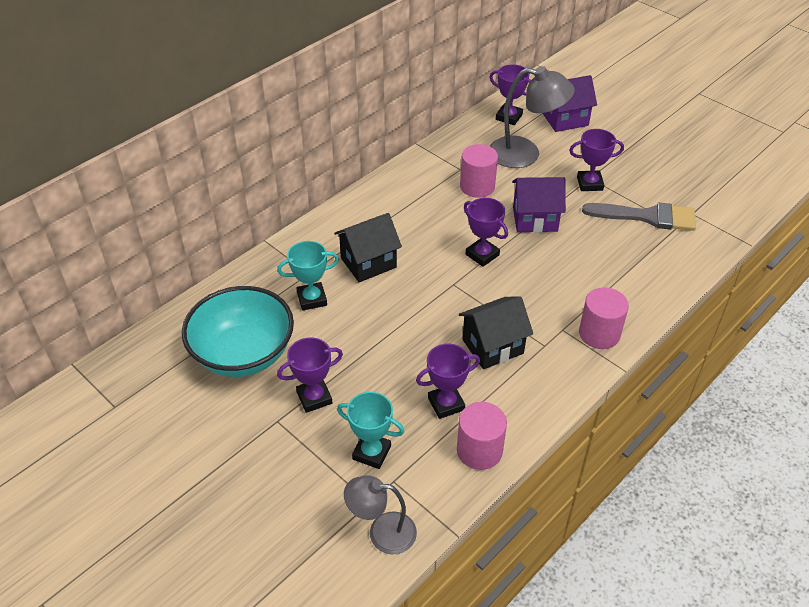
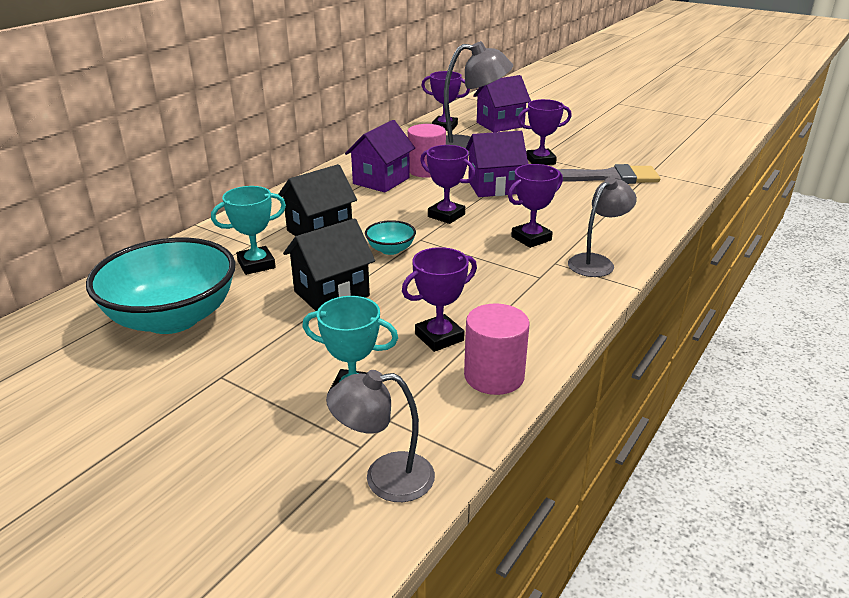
camera: 10 degrees left, 15 degrees down
(314, 398) = (269, 349): purple trophy -> purple trophy (531, 238)
(425, 294) = (390, 249): none -> turquoise bowl
(432, 197) = (381, 181): none -> purple house
(493, 346) = (480, 283): black house -> black house (331, 294)
(599, 333) = (597, 262): pink cylinder -> grey lamp

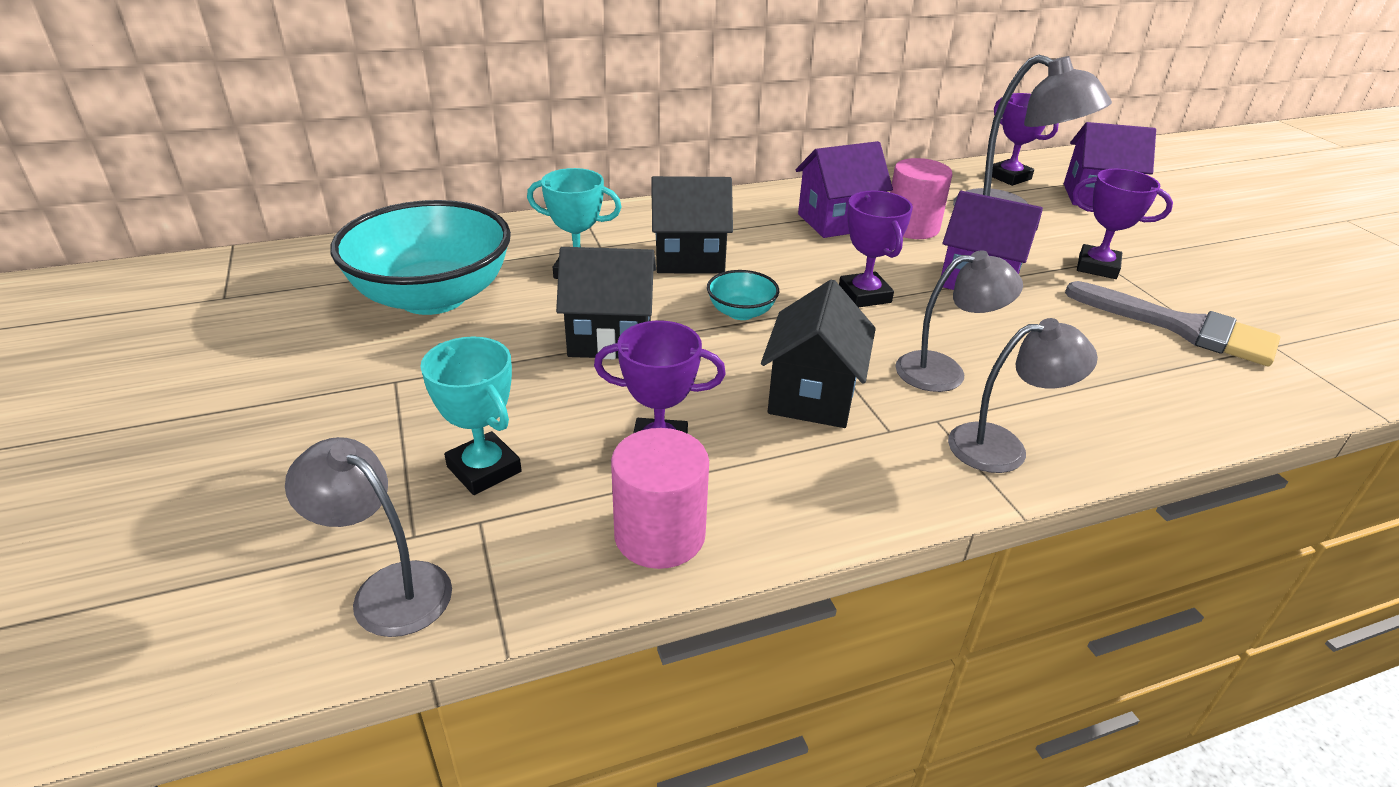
camera: 35 degrees right, 5 degrees up
(483, 276) = (812, 396): none -> black house
(531, 238) = (944, 371): purple trophy -> grey lamp

